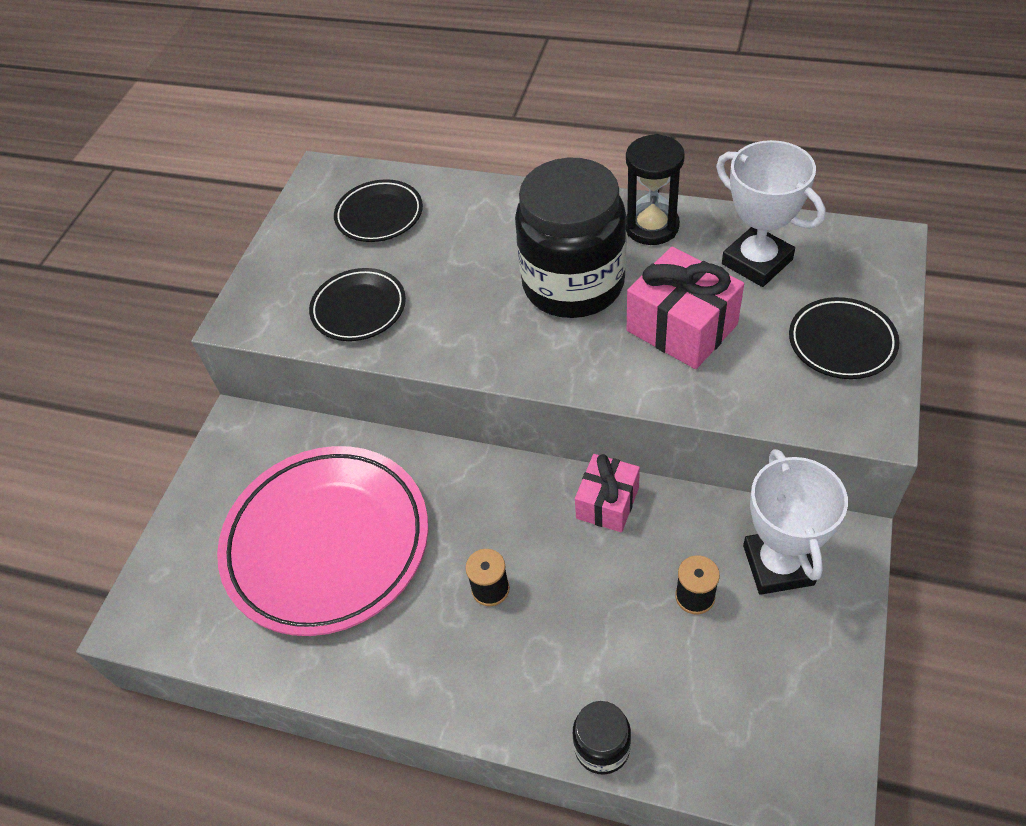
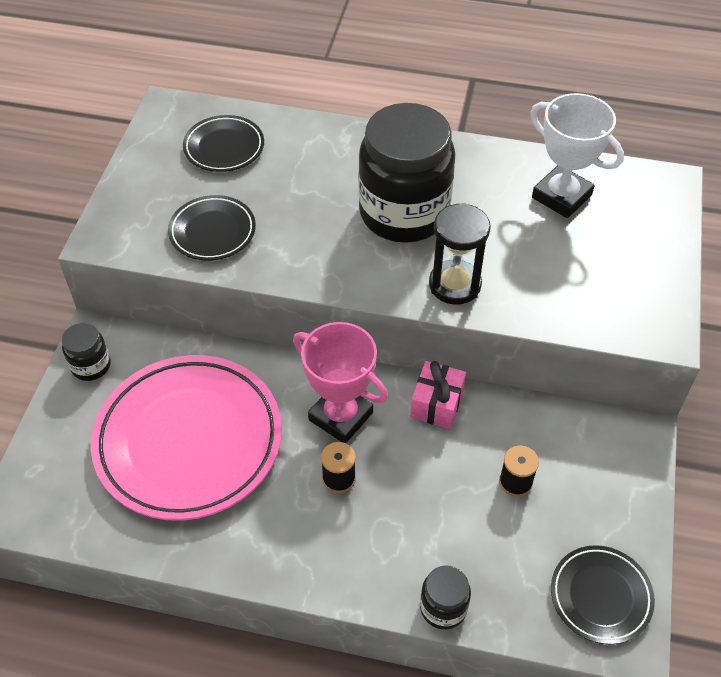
camera: 10 degrees left, 0 degrees up
(229, 457) = (91, 365): none -> black jar
(497, 516) = (340, 416): none -> pink trophy
(651, 227) = (469, 164): black hourglass -> black hourglass (455, 285)
(681, 327) = (500, 252): pink gift -> none
(778, 565) = (584, 455): white trophy -> none
(841, 342) = (635, 266): black plate -> black plate (600, 596)

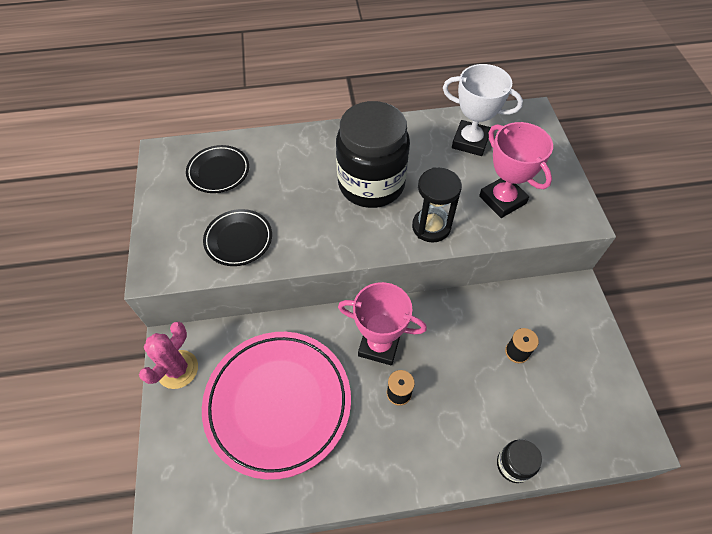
camera: 20 degrees left, 5 degrees up
(91, 365) = (177, 369): black jar -> pink cactus
(437, 404) = (440, 313): pink gift -> none
(566, 279) = (502, 200): none -> pink trophy
(600, 596) = (608, 415): black plate -> none

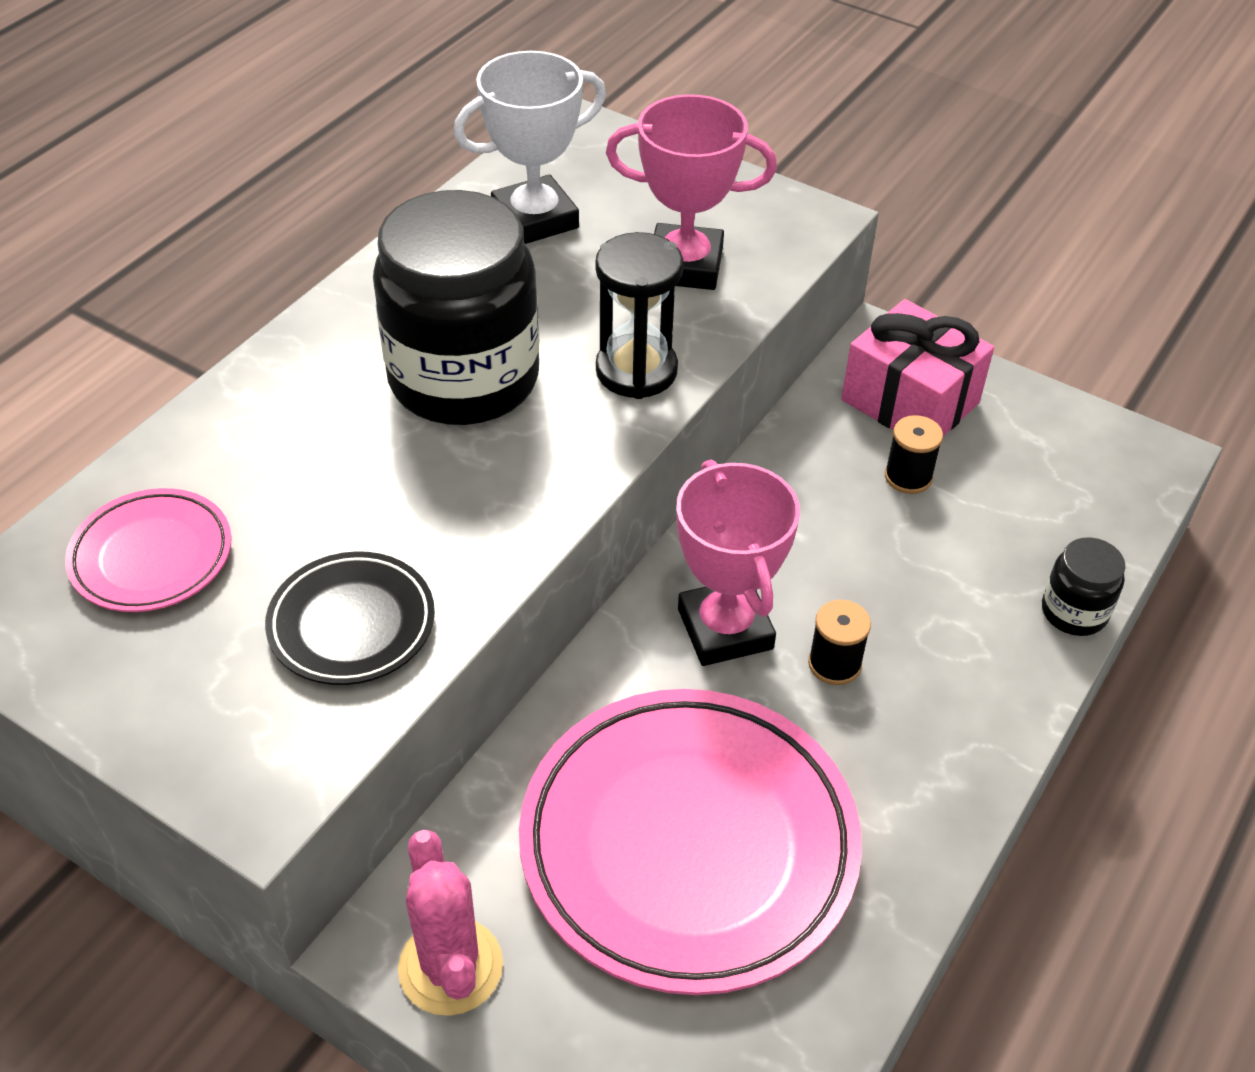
camera: 50 degrees left, 10 degrees down
(218, 172) = (152, 556): black plate -> pink plate
(379, 345) = (725, 629): pink trophy -> pink trophy turned 75 degrees counterclockwise
(557, 324) = (910, 401): none -> pink gift

